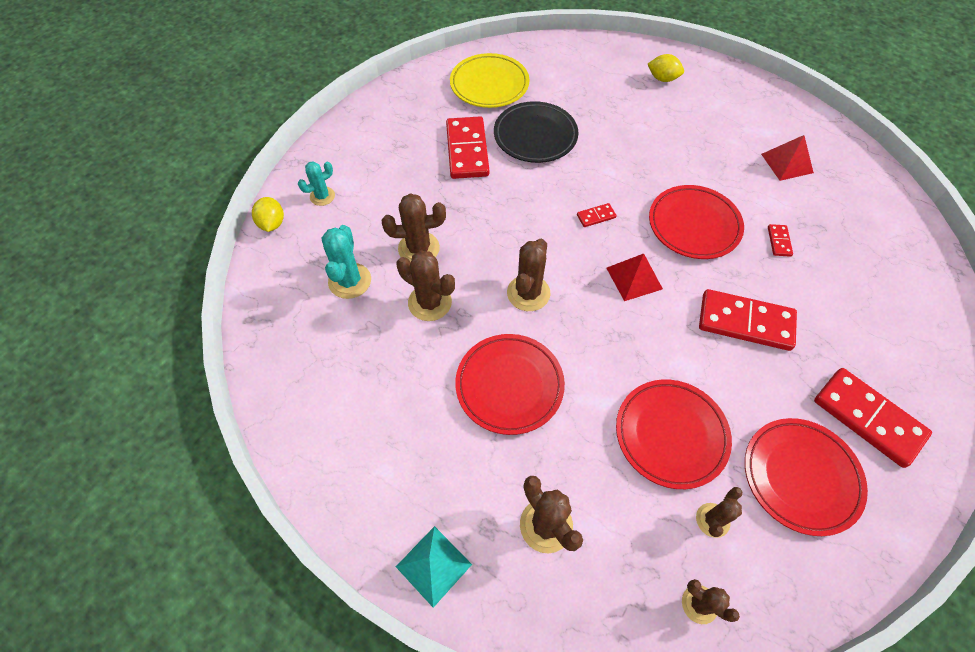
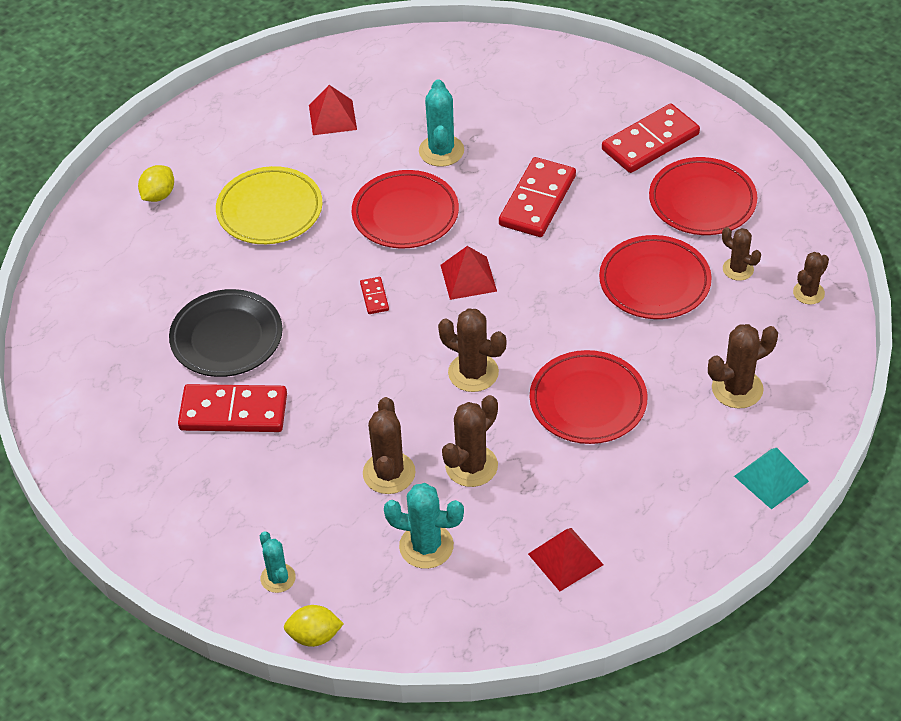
camera: 80 degrees left, 10 degrees down
(336, 381) = (565, 559): none -> red pyramid
(489, 85) = (112, 377): yellow plate -> yellow plate (270, 210)
(779, 241) = (441, 151): red domino -> turquoise cactus

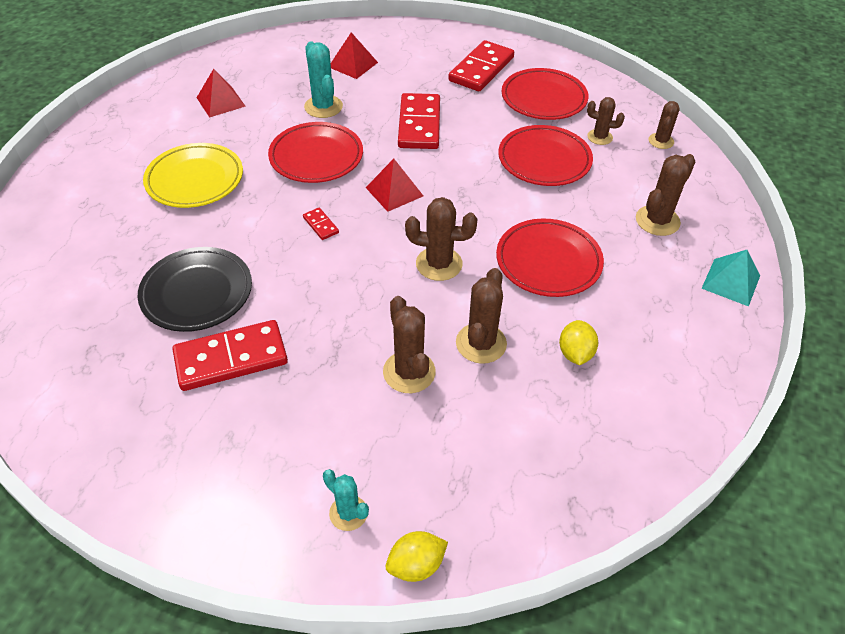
camera: 25 degrees left, 0 degrees up
(158, 195) = (84, 190): yellow lemon -> yellow lemon (575, 353)
(426, 546) = (480, 431): turquoise cactus -> none
(565, 559) = (612, 402): red pyramid -> red pyramid (353, 64)

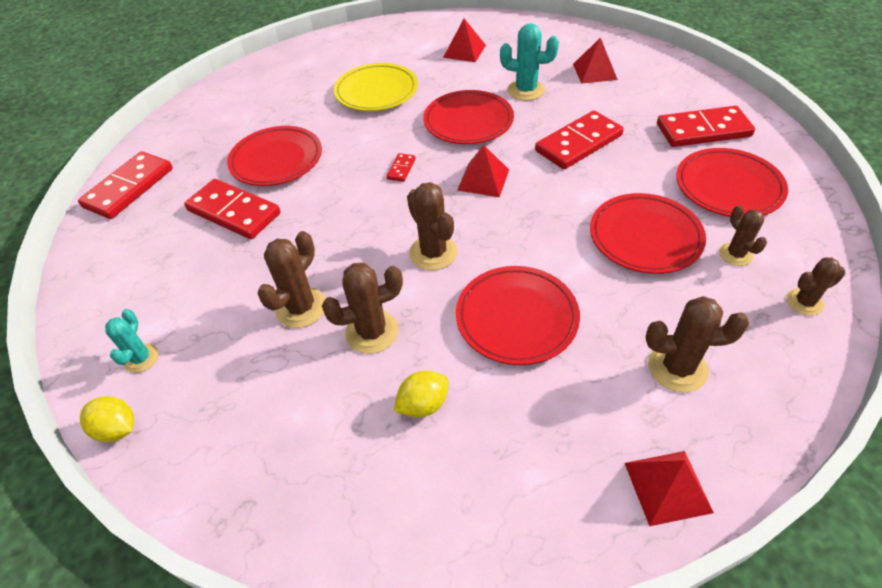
camera: 55 degrees right, 0 degrees up
(76, 424) = (129, 188): none -> red domino
(197, 293) = (276, 160): black plate -> red plate
(323, 107) = (526, 90): turquoise cactus -> turquoise cactus turned 75 degrees clockwise
(731, 282) = (667, 487): turquoise pyramid -> red pyramid

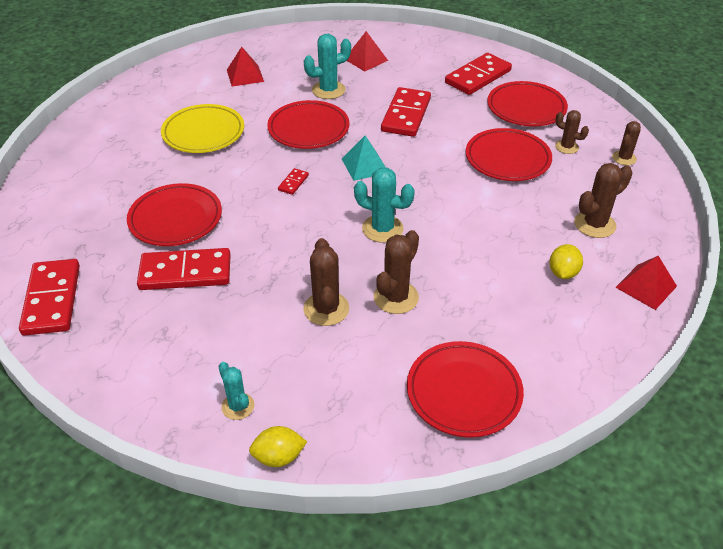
camera: 40 degrees left, 5 degrees down
(401, 169) = (293, 183): red domino -> red domino turned 45 degrees clockwise
(423, 404) = (476, 320): yellow lemon -> yellow lemon (563, 273)
(433, 253) = (382, 229): brown cactus -> turquoise cactus
(483, 179) = (365, 165): red pyramid -> turquoise pyramid
(516, 318) = (480, 242): red plate -> red plate (463, 392)

